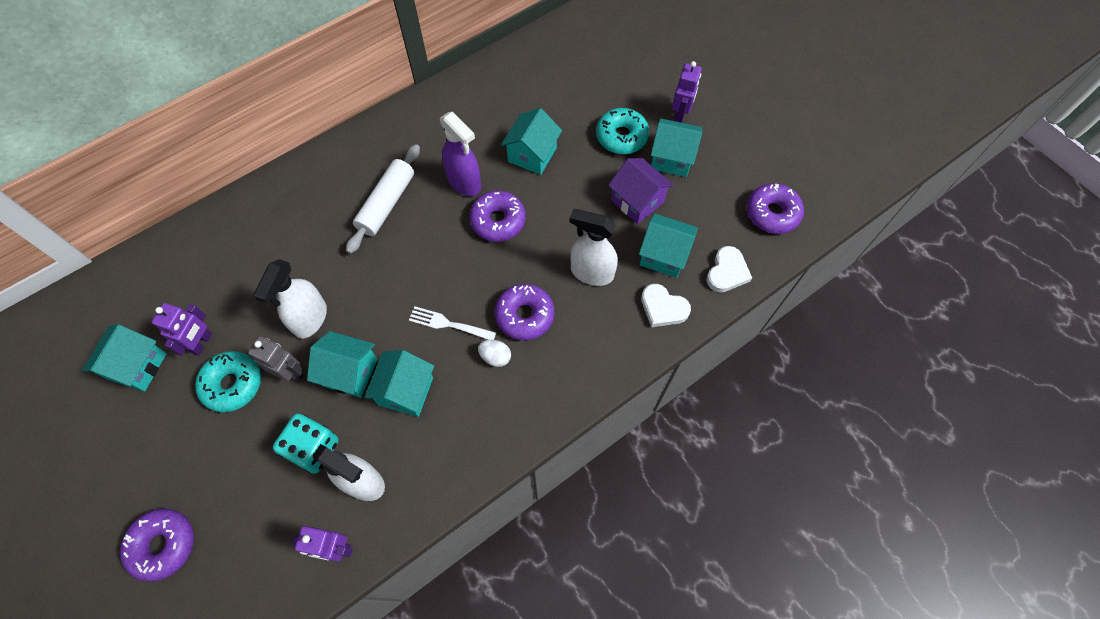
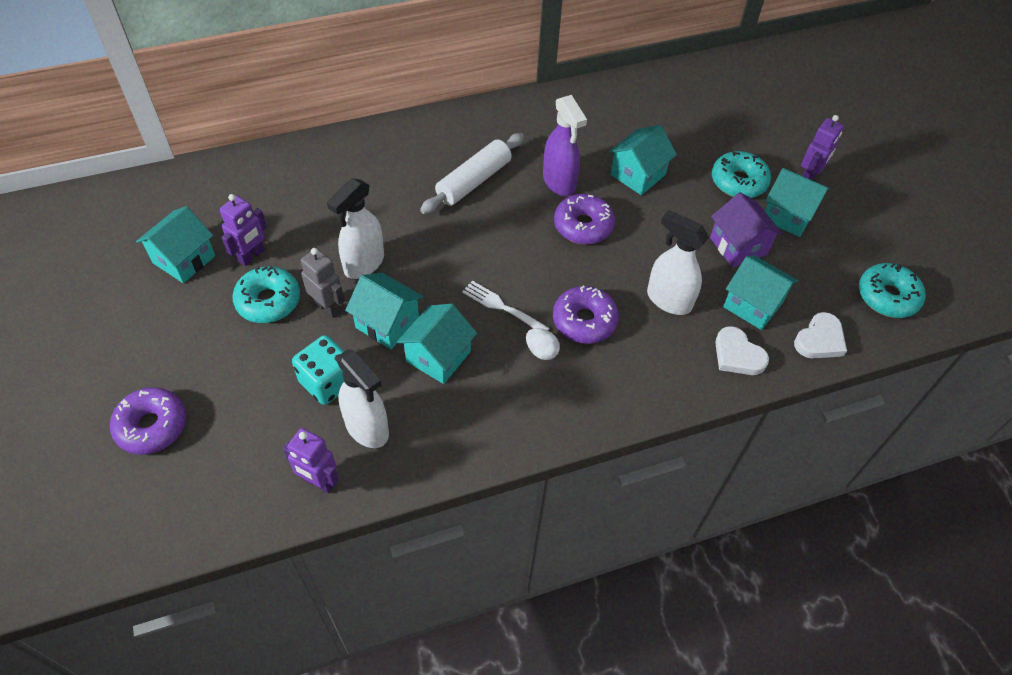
camera: 15 degrees right, 10 degrees down
(772, 213) = (887, 296): purple donut -> turquoise donut

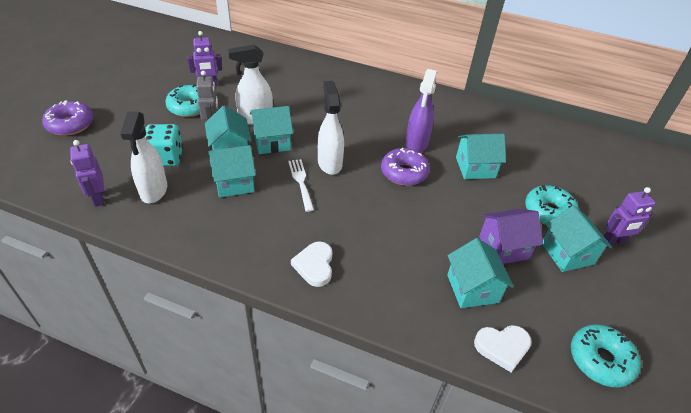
camera: 40 degrees right, 10 degrees down
(184, 259) = (178, 70): turquoise house -> turquoise house (272, 142)
(473, 181) = (364, 115): white rolling pin -> none
(541, 351) = (294, 219): white egg -> none
(584, 321) = (340, 221): purple donut -> none
(668, 300) = (411, 245): white spray bottle -> white spray bottle (329, 163)
(737, 355) = (422, 311): white heart -> white heart (314, 265)
(738, 246) = (503, 247): purple house -> purple house turned 60 degrees clockwise

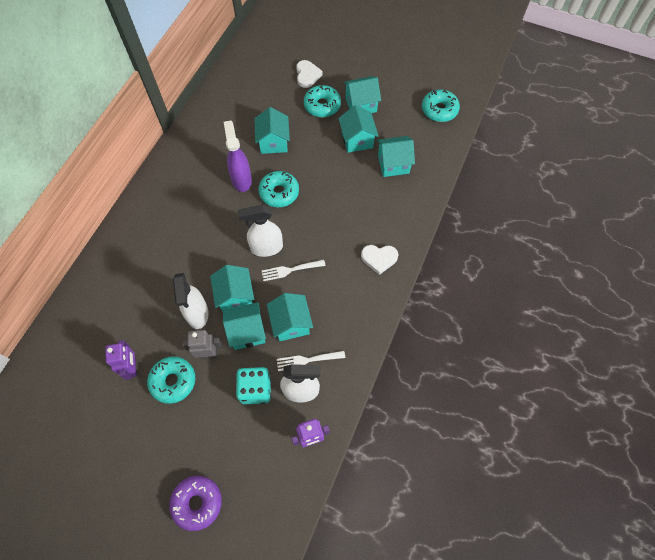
camera: 85 degrees left, 20 degrees up
(188, 196) = (307, 360): none -> white fork
(404, 172) = (279, 193): purple donut -> turquoise donut
(416, 143) = (241, 179): purple spray bottle -> purple spray bottle turned 120 degrees counterclockwise
(502, 347) = (435, 156): white heart -> white heart (307, 75)
(503, 247) = (357, 140): purple house -> turquoise house
(613, 241) = (349, 76): purple robot -> none

